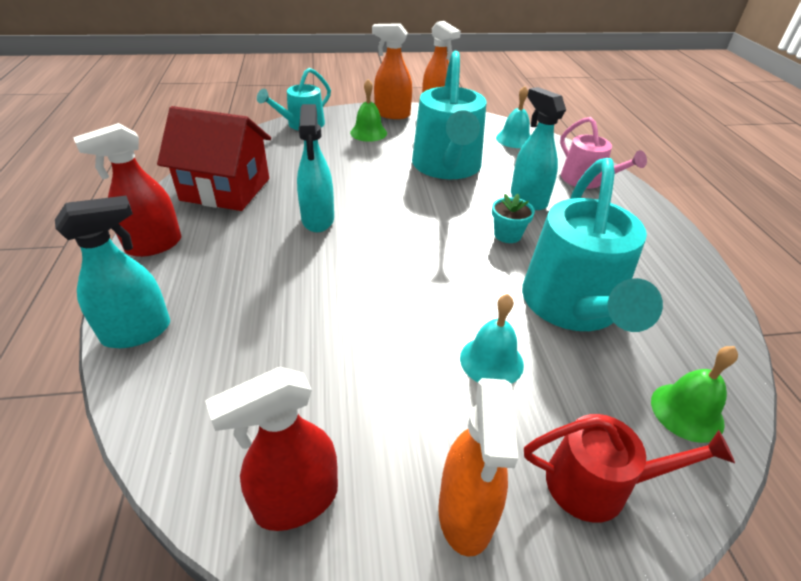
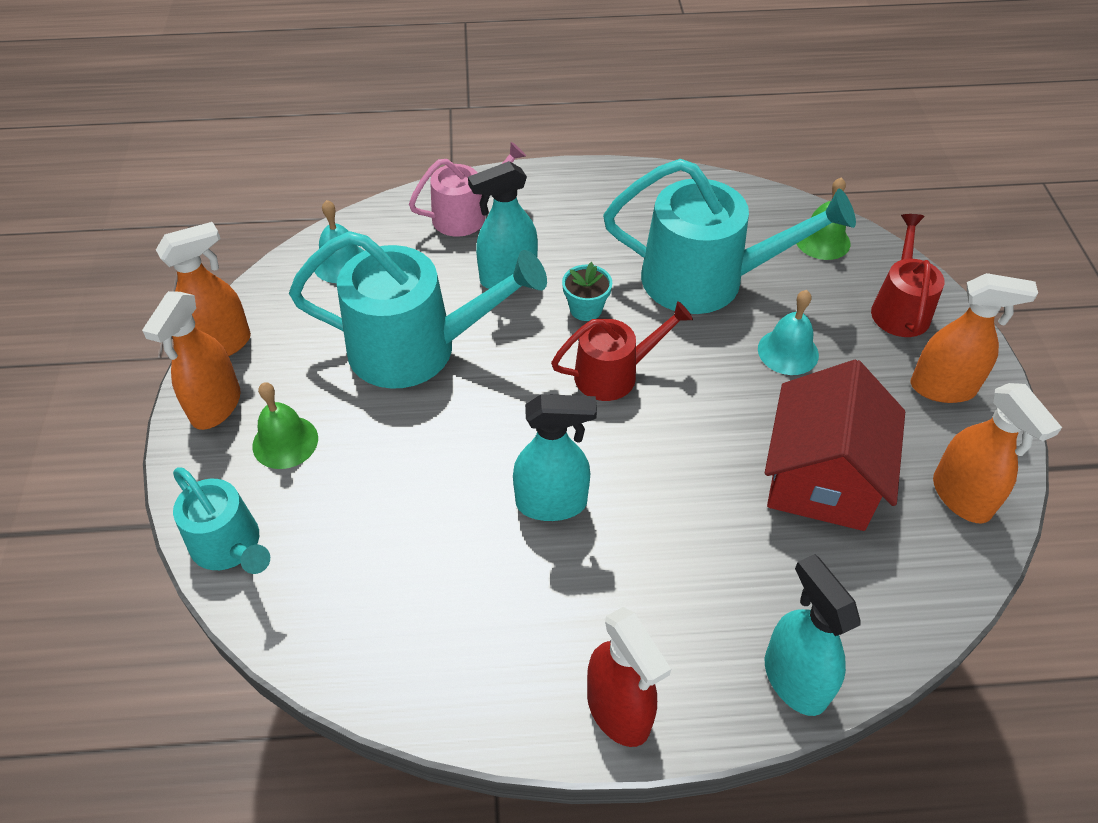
camera: 85 degrees left, 10 degrees up
(225, 189) = (461, 639): red house -> red house (821, 479)
(296, 501) = (961, 497): red spray bottle -> orange spray bottle
(440, 248) = (614, 374): none -> red watering can

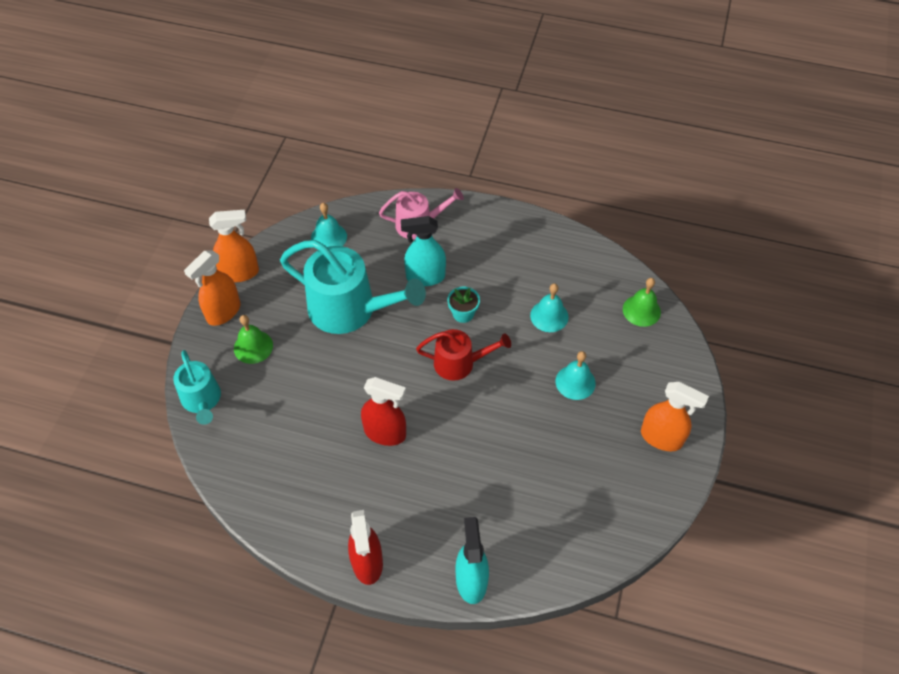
camera: 20 degrees right, 5 degrees up
(552, 503) = (385, 433): turquoise spray bottle -> red spray bottle
(706, 280) = (549, 316): turquoise watering can -> turquoise bell
(821, 479) = (550, 471): red house -> none
(900, 308) = (665, 375): red watering can -> none
(961, 497) = (630, 511): orange spray bottle -> none

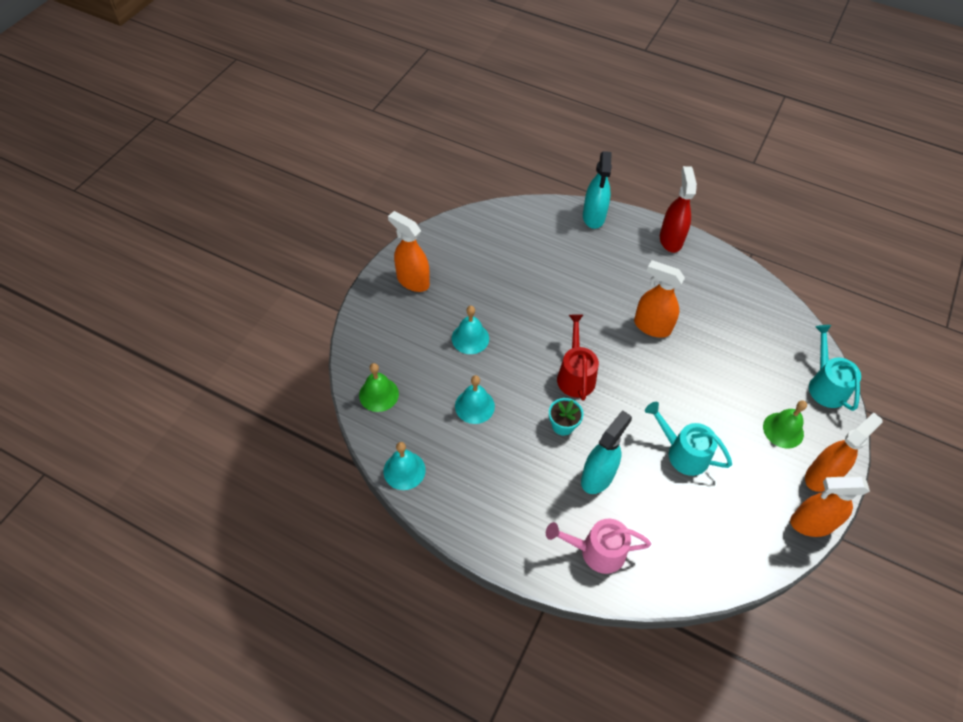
camera: 170 degrees left, 0 degrees up
(329, 237) = (708, 554): turquoise bell -> turquoise bell (404, 470)
(350, 309) = (683, 453): turquoise watering can -> turquoise watering can, size x0.57
(385, 433) = (651, 326): red spray bottle -> orange spray bottle
(425, 277) = (597, 476): turquoise spray bottle -> turquoise spray bottle turned 60 degrees counterclockwise
(459, 363) = (575, 375): red watering can -> red watering can turned 75 degrees clockwise

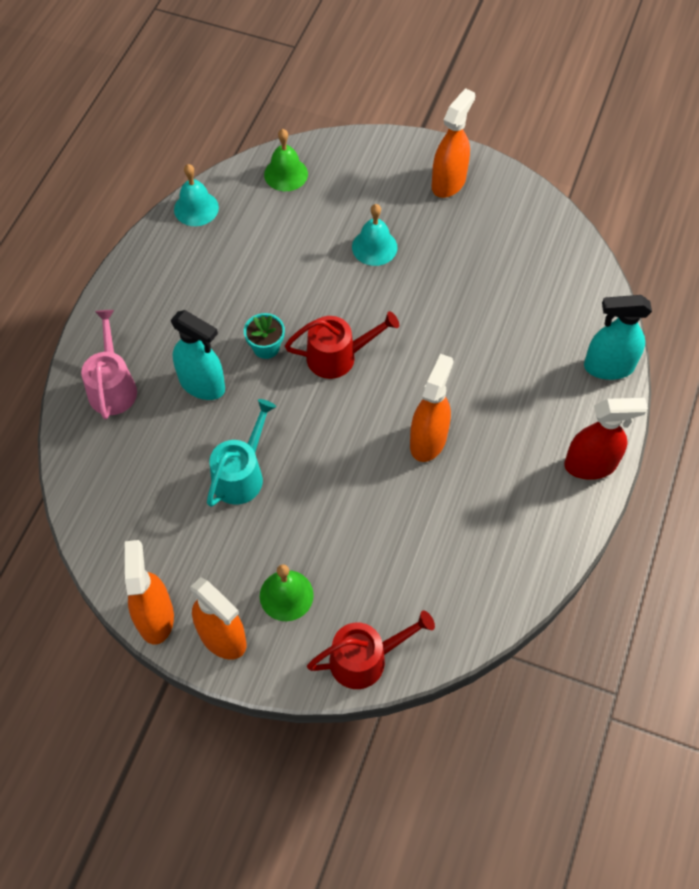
camera: 85 degrees right, 5 degrees up
(474, 406) = (281, 260): turquoise bell -> none
(825, 385) = (365, 659): turquoise watering can -> red watering can

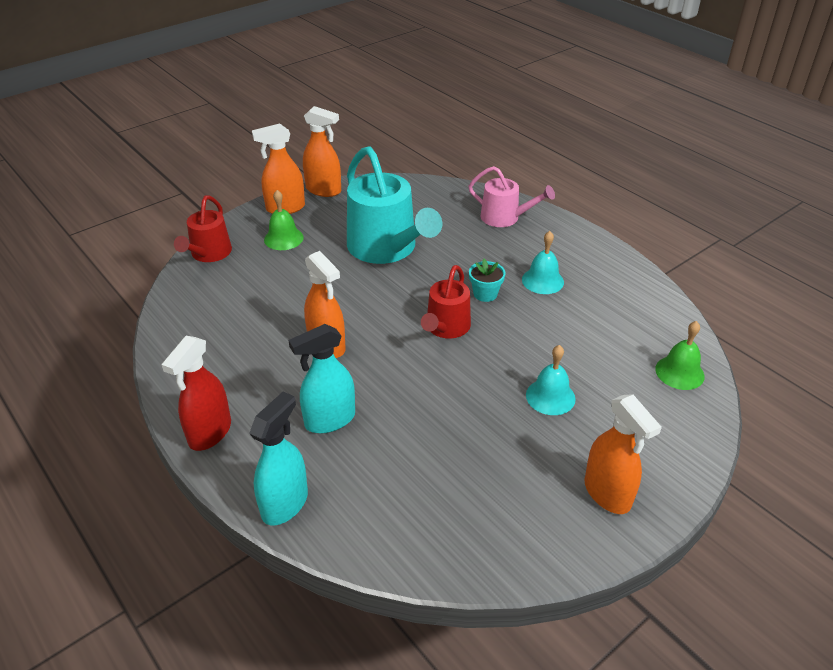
camera: 120 degrees right, 20 degrees down
(196, 208) = (661, 304): turquoise bell -> turquoise bell (542, 280)
(202, 385) = (475, 254): turquoise spray bottle -> turquoise spray bottle (329, 420)
(241, 474) = (386, 248): turquoise watering can -> turquoise watering can, size x1.74

